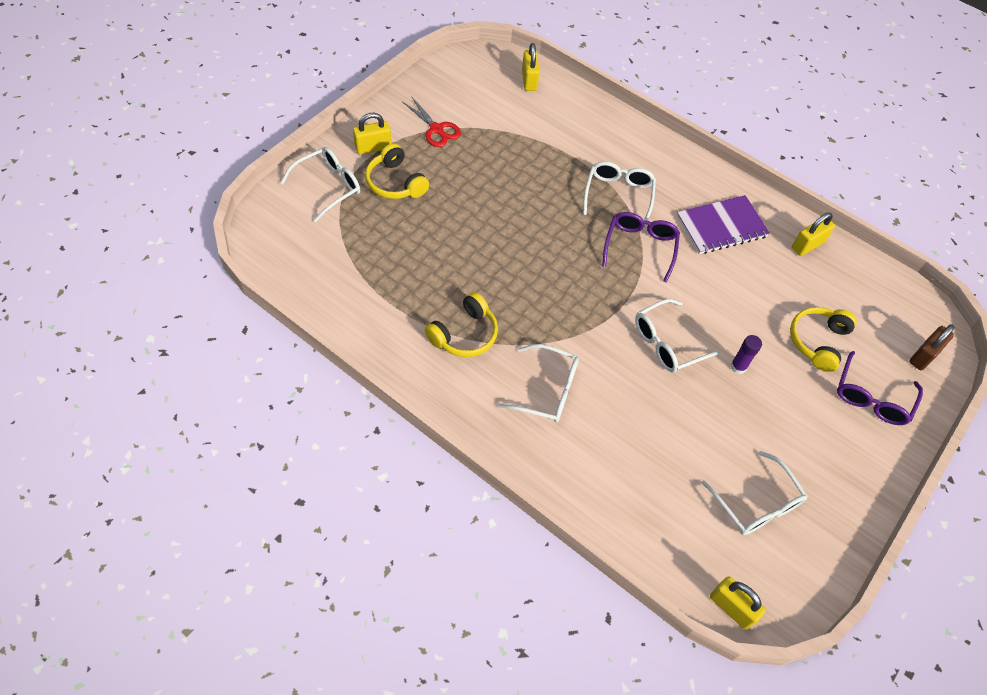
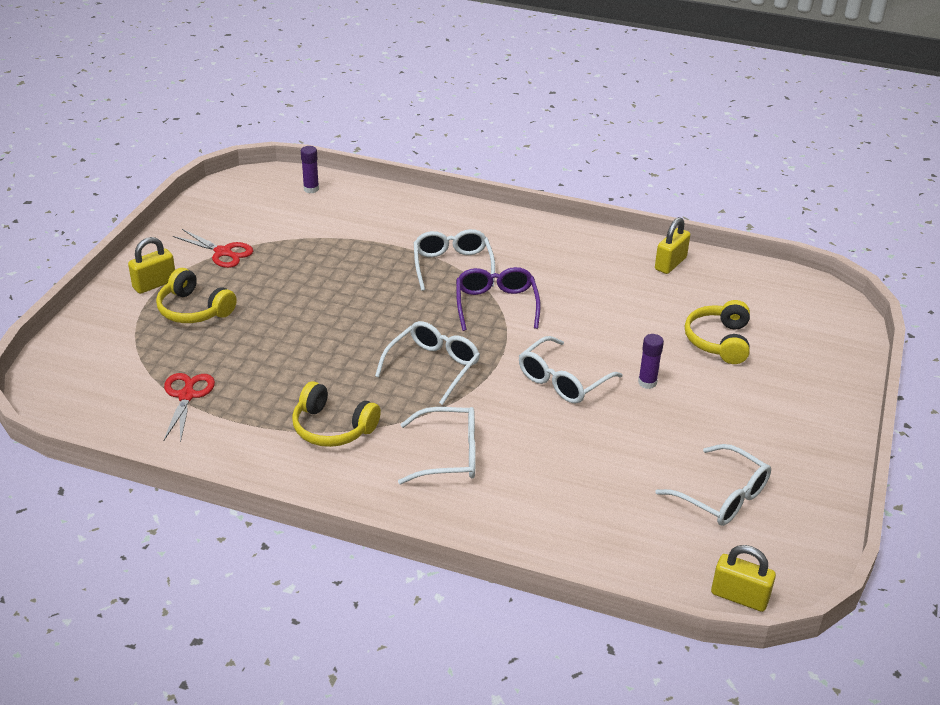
camera: 15 degrees left, 20 degrees down
(328, 186) = (115, 330): white glasses -> white glasses (433, 367)
(363, 268) = (186, 396): none -> red scissors
(464, 334) = (332, 428): yellow headphones -> yellow headphones turned 90 degrees clockwise
(529, 80) = (311, 189): yellow padlock -> purple glue stick
(721, 227) = (575, 268): purple notebook -> none
(871, 398) = (795, 375): purple glasses -> none
(923, 356) = (829, 327): brown padlock -> none

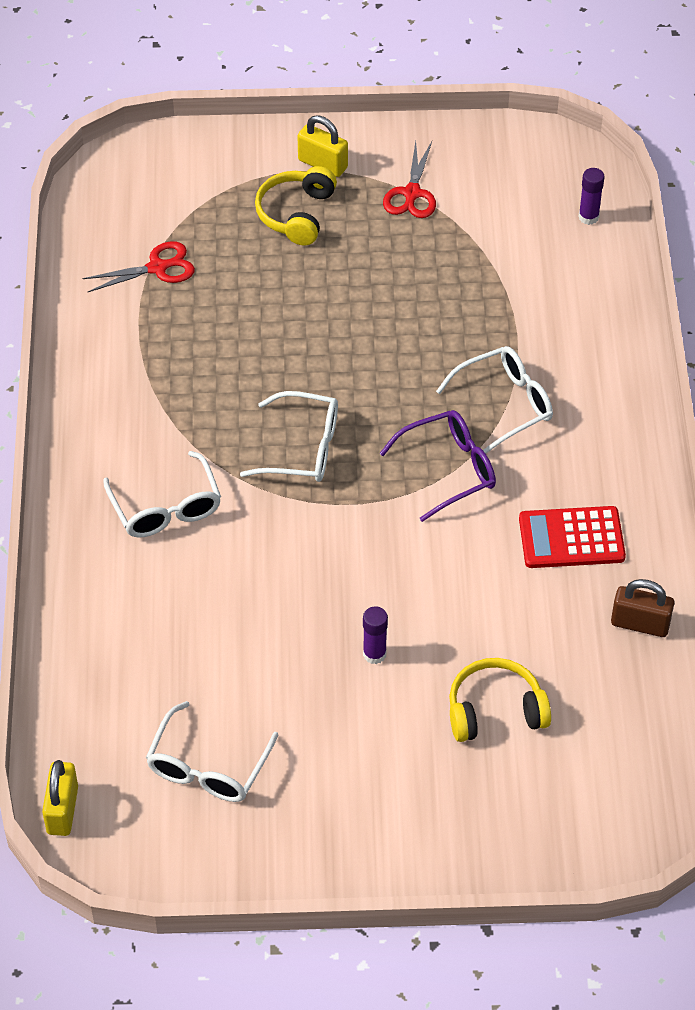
camera: 70 degrees right, 15 degrees up
(332, 428) = (164, 399): yellow headphones -> none
(562, 381) = (337, 572): white glasses -> none
(586, 270) = (571, 538): none -> red calculator
(670, 263) = (640, 624): yellow padlock -> brown padlock

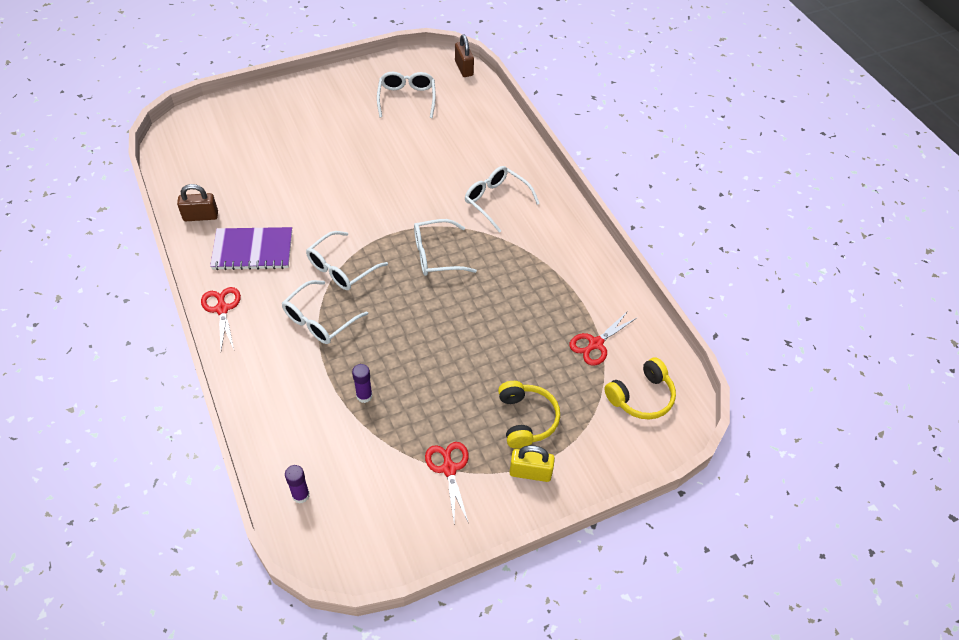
camera: 155 degrees right, 0 degrees up
(62, 810) = (464, 68): yellow padlock -> brown padlock
(374, 654) = (346, 163): purple glue stick -> purple glue stick (364, 396)
(449, 469) = (341, 269): purple glasses -> white glasses
(495, 710) = (272, 156): yellow headphones -> yellow headphones (641, 396)
(571, 538) = (252, 250): red calculator -> purple notebook
(635, 460) = (222, 309): none -> red scissors

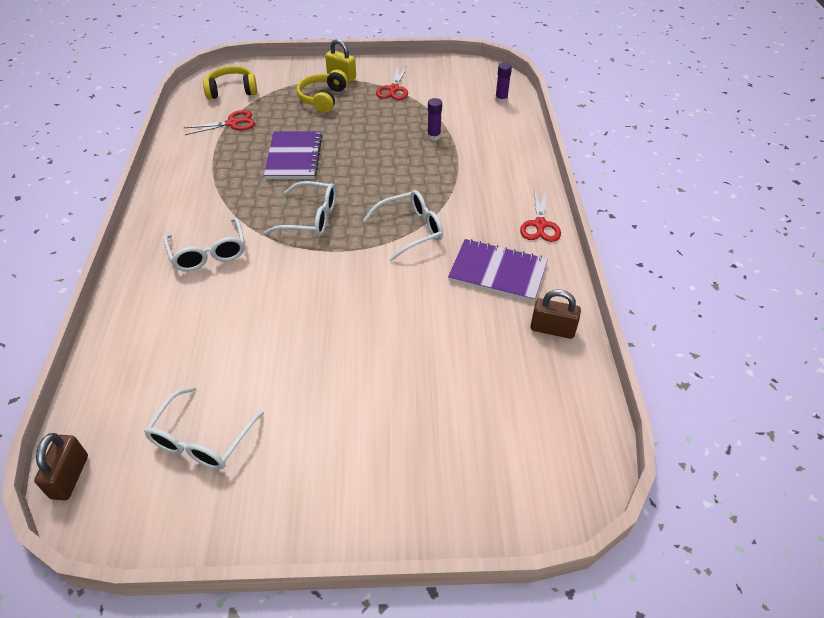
camera: 155 degrees left, 5 degrees down
(319, 320) = (450, 193): white glasses -> none
(497, 318) = (294, 157): none -> purple notebook

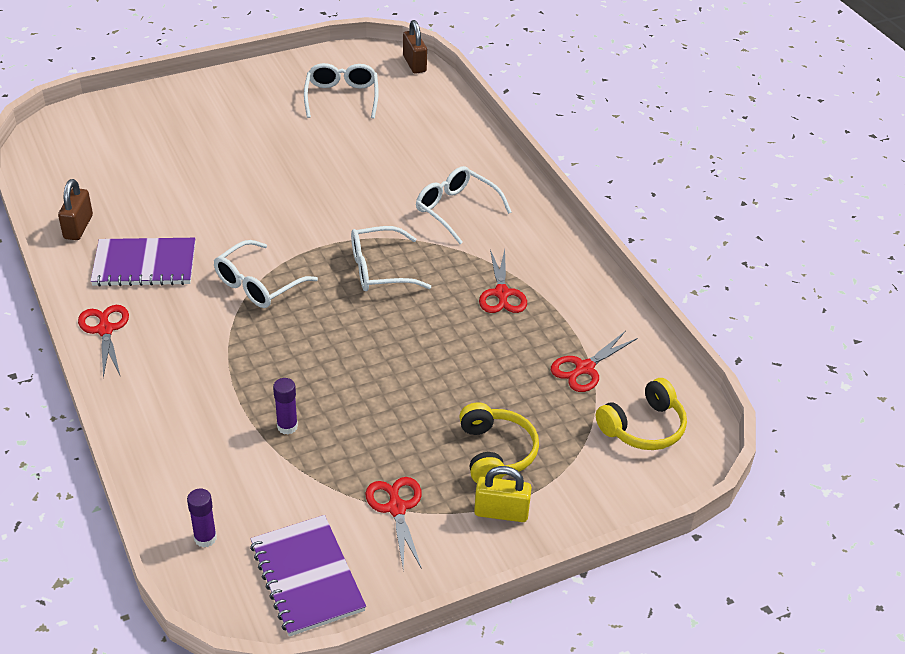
camera: 155 degrees right, 5 degrees down
(238, 178) = (502, 293): none -> red scissors
(294, 157) = (458, 339): purple notebook -> purple notebook (307, 577)
(552, 329) = (78, 227): brown padlock -> brown padlock turned 75 degrees counterclockwise

